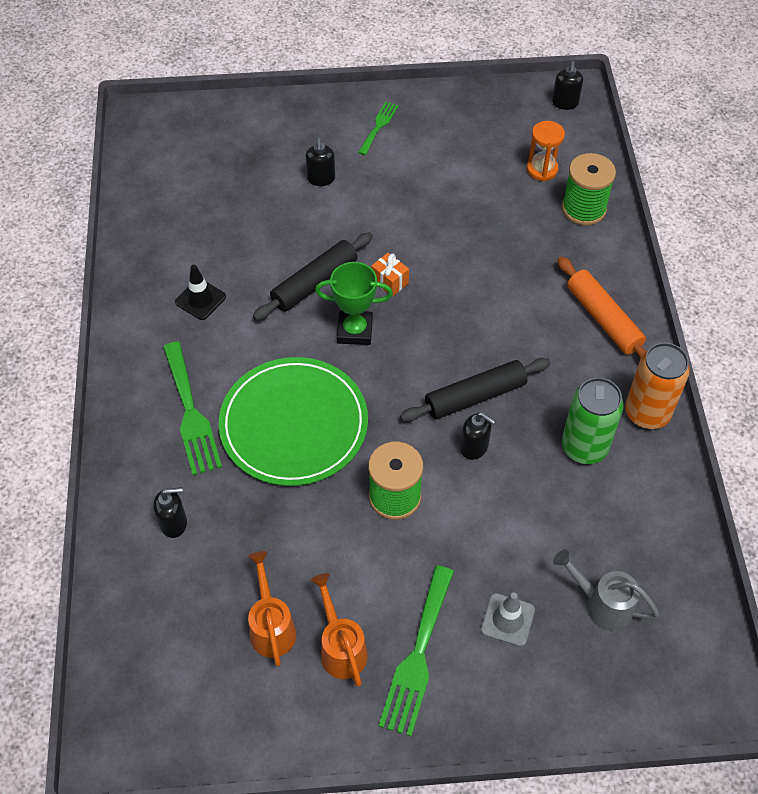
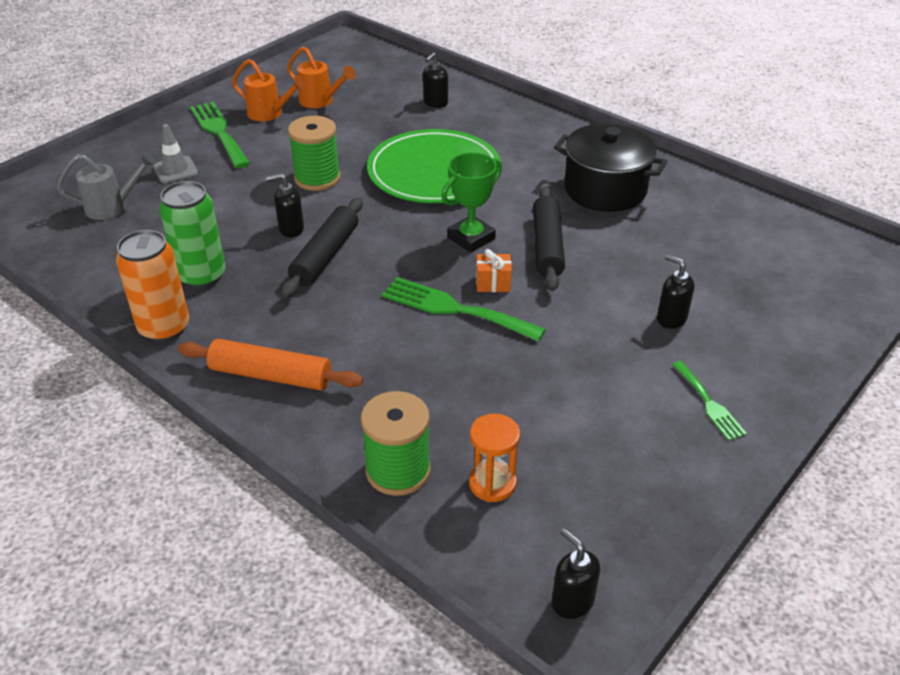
camera: 135 degrees right, 15 degrees down
(191, 413) = (505, 141): green fork -> green fork (454, 309)
(200, 299) = (605, 189): black traffic cone -> black pot

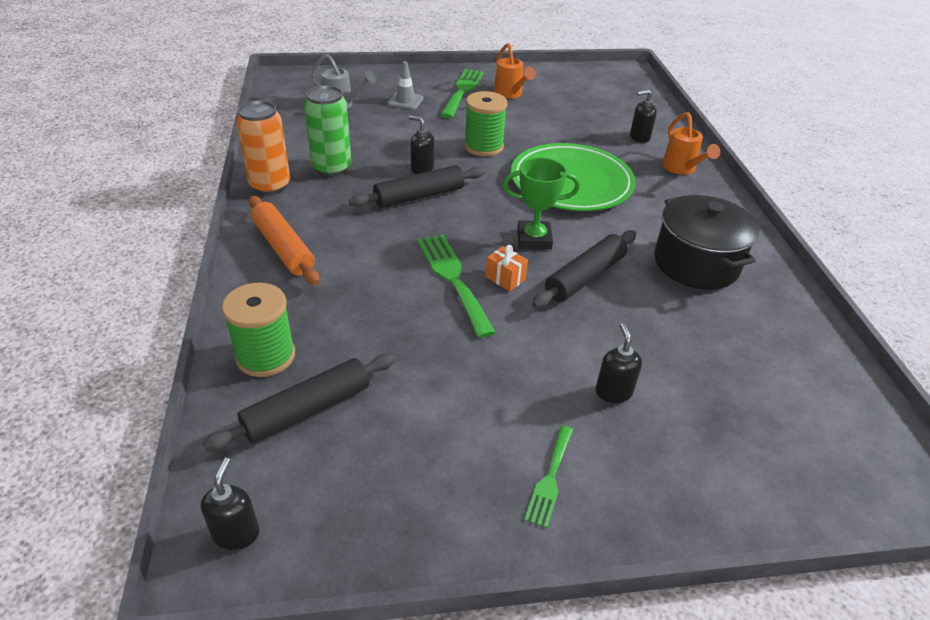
camera: 40 degrees right, 0 degrees up
(320, 101) = (555, 101): orange watering can -> orange watering can (681, 169)
(492, 483) = (307, 410): orange hourglass -> black rolling pin

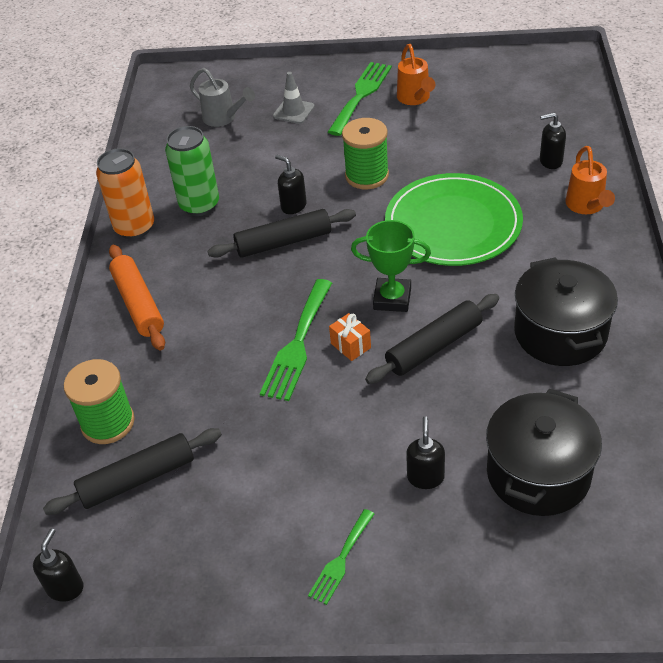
camera: 15 degrees right, 5 degrees up
(453, 279) = (297, 344): green fork -> green fork turned 150 degrees counterclockwise
(721, 383) = (538, 473): none -> black pot

